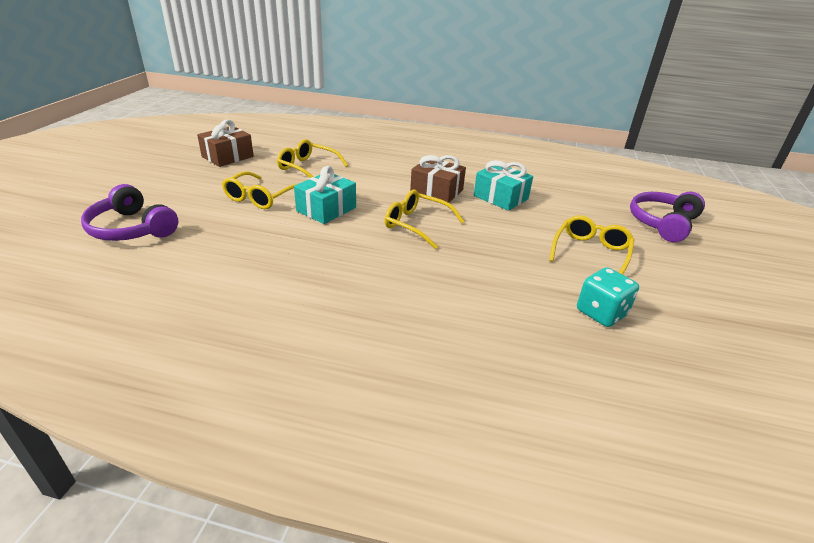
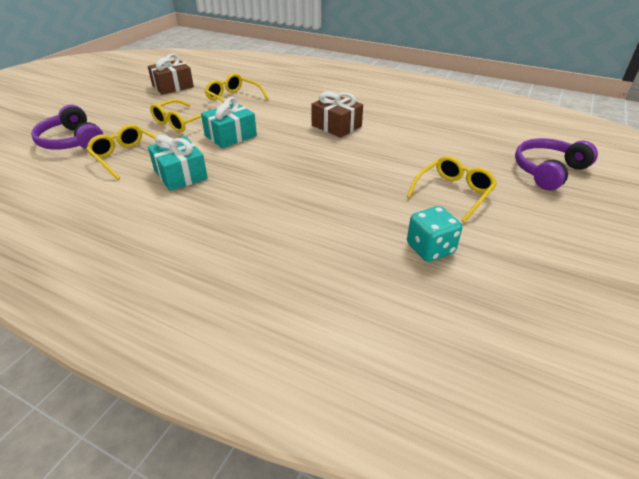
camera: 15 degrees right, 5 degrees up
(416, 225) = (301, 154): yellow glasses -> yellow glasses (126, 157)
(500, 197) = (394, 135): turquoise gift -> turquoise gift (180, 174)

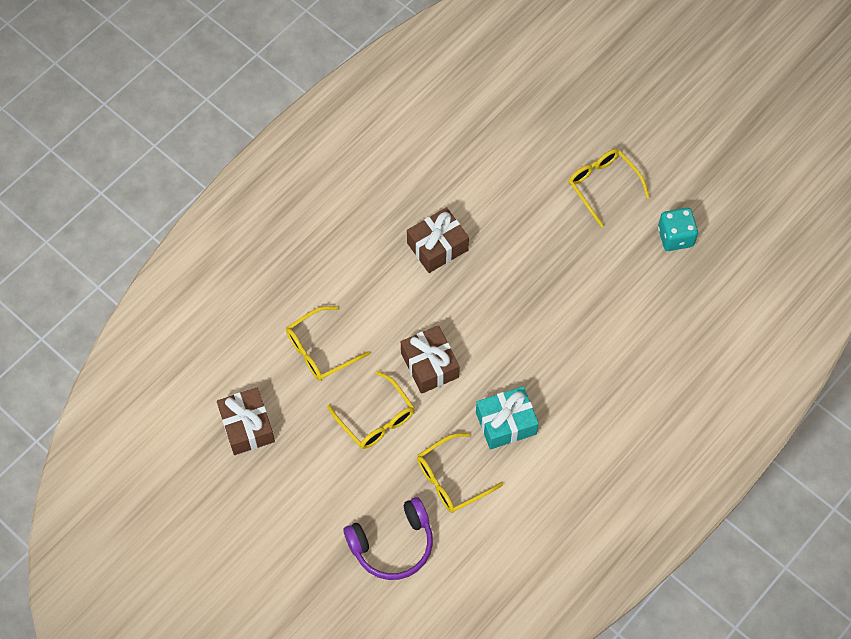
camera: 75 degrees left, 25 degrees up
(230, 136) = (430, 365): turquoise gift -> brown gift
(548, 171) = (587, 89): purple headphones -> none

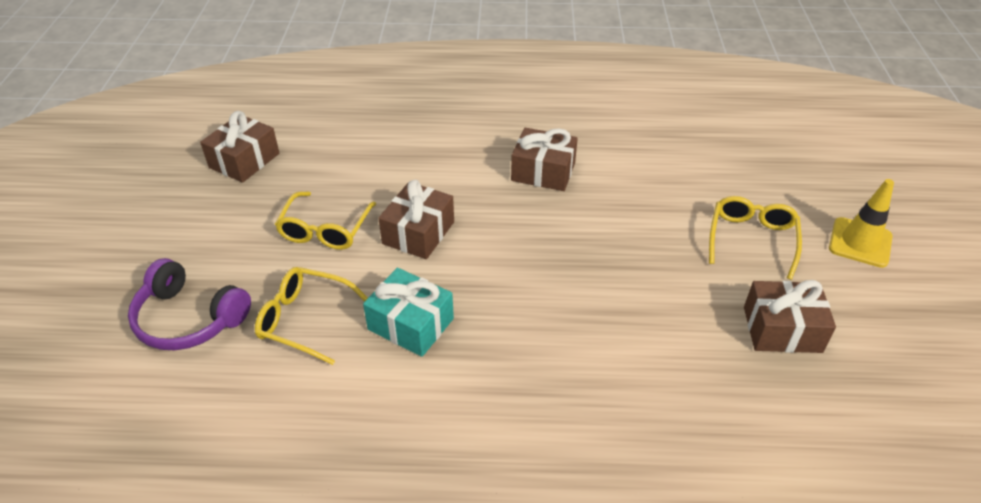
camera: 50 degrees right, 20 degrees down
(320, 350) = (361, 161): yellow glasses -> none
(655, 132) = (860, 242): none -> yellow traffic cone
(675, 237) = (782, 329): turquoise dice -> brown gift

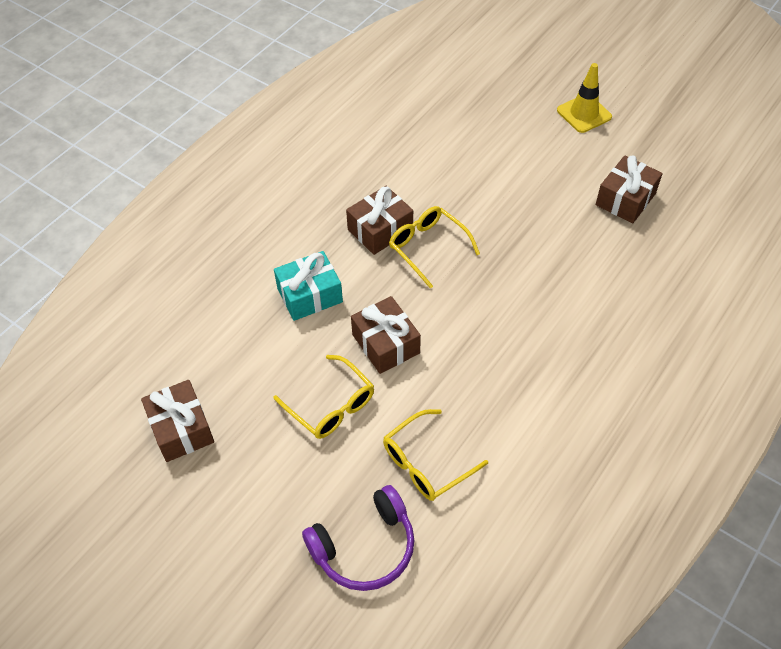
camera: 55 degrees left, 10 degrees up
(410, 324) = (480, 396): turquoise gift -> turquoise gift (310, 295)
(751, 239) = (541, 162): yellow glasses -> yellow glasses (427, 247)

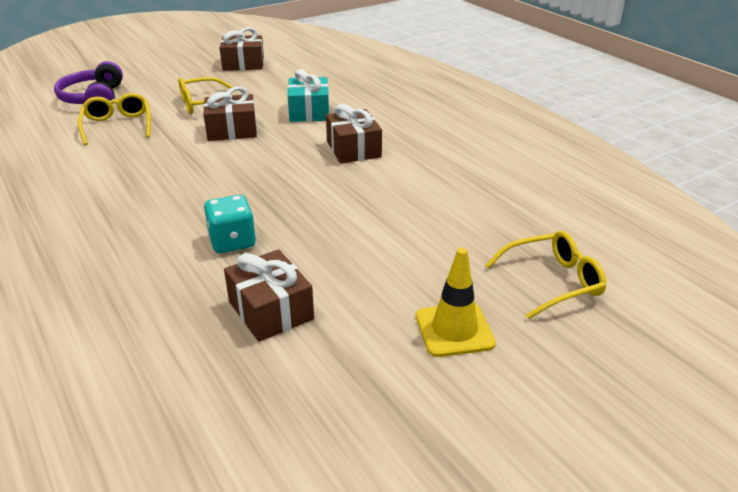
camera: 110 degrees right, 20 degrees down
(427, 247) = (313, 166): yellow glasses -> yellow glasses (553, 282)
(570, 252) = (232, 242): none -> turquoise dice

